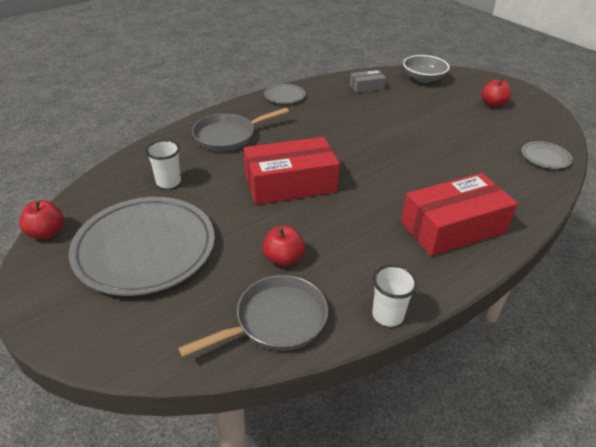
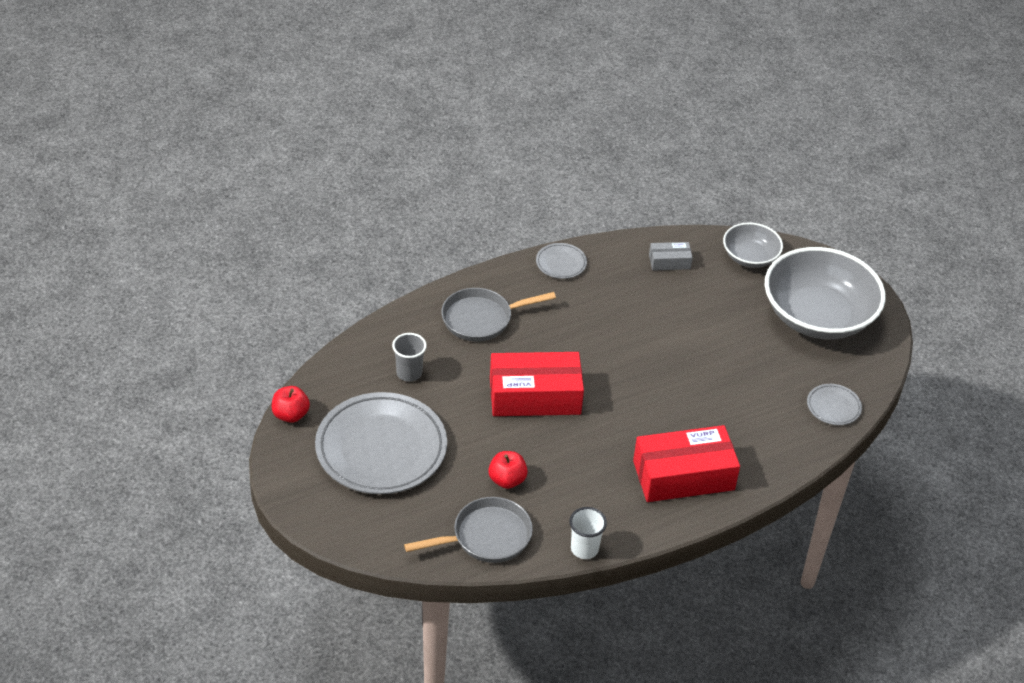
camera: 10 degrees right, 5 degrees up
(168, 182) = (409, 373): white cup -> grey cup
(493, 104) = (818, 316): red apple -> grey bowl

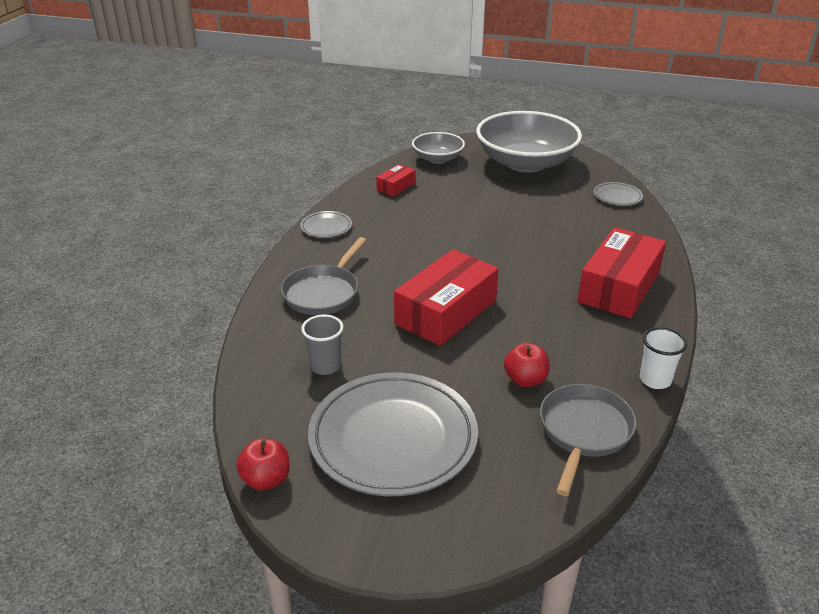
camera: 45 degrees left, 10 degrees down
(669, 262) = (396, 187): grey box -> red box

